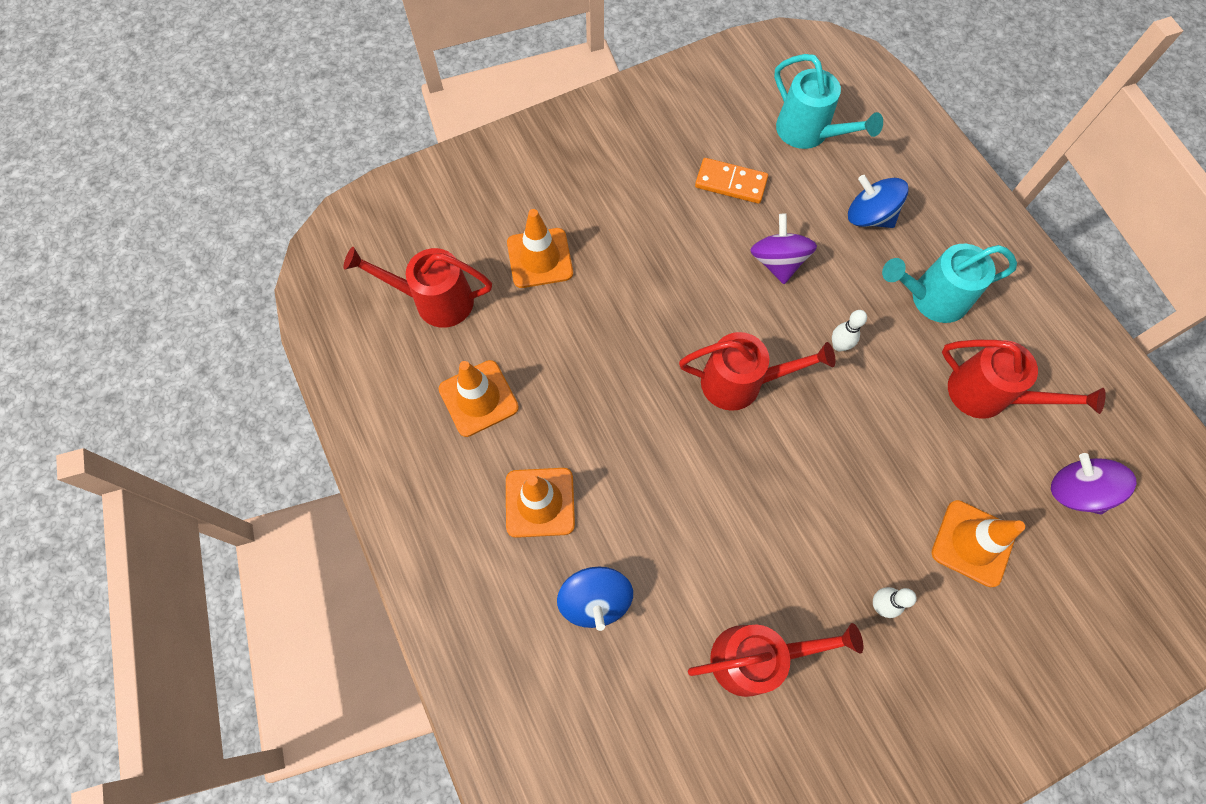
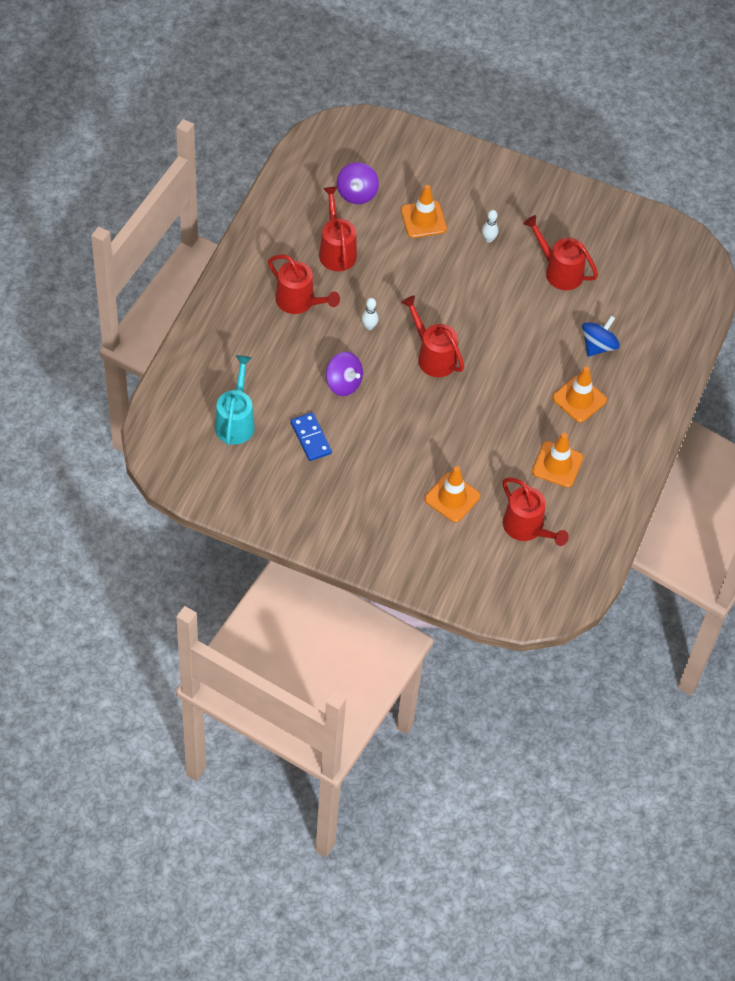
camera: 135 degrees left, 10 degrees down
(731, 183) = (310, 438): orange domino -> blue domino
(777, 262) = (343, 383): purple spinning top -> purple spinning top turned 90 degrees counterclockwise
(869, 216) = (270, 358): blue spinning top -> none
(930, 298) = (299, 302): turquoise watering can -> red watering can

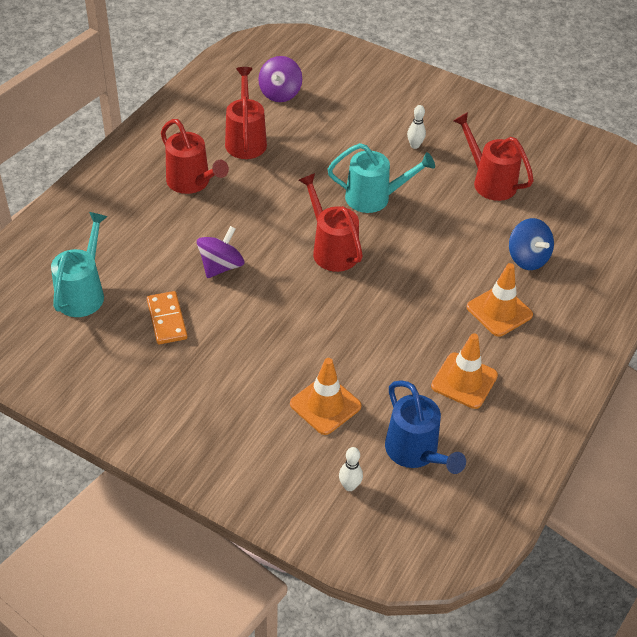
camera: 10 degrees right, 10 degrees down
(310, 438) = (166, 320): blue domino -> orange domino
(343, 383) = (221, 266): purple spinning top -> purple spinning top turned 105 degrees counterclockwise
(369, 326) = (264, 213): white bowling pin -> white bowling pin (349, 486)
(423, 219) = (346, 122): orange traffic cone -> none
(461, 300) = (375, 198): none -> turquoise watering can
(527, 529) = (416, 453): red watering can -> blue watering can
(598, 346) = (527, 258): blue spinning top -> blue spinning top turned 105 degrees clockwise

